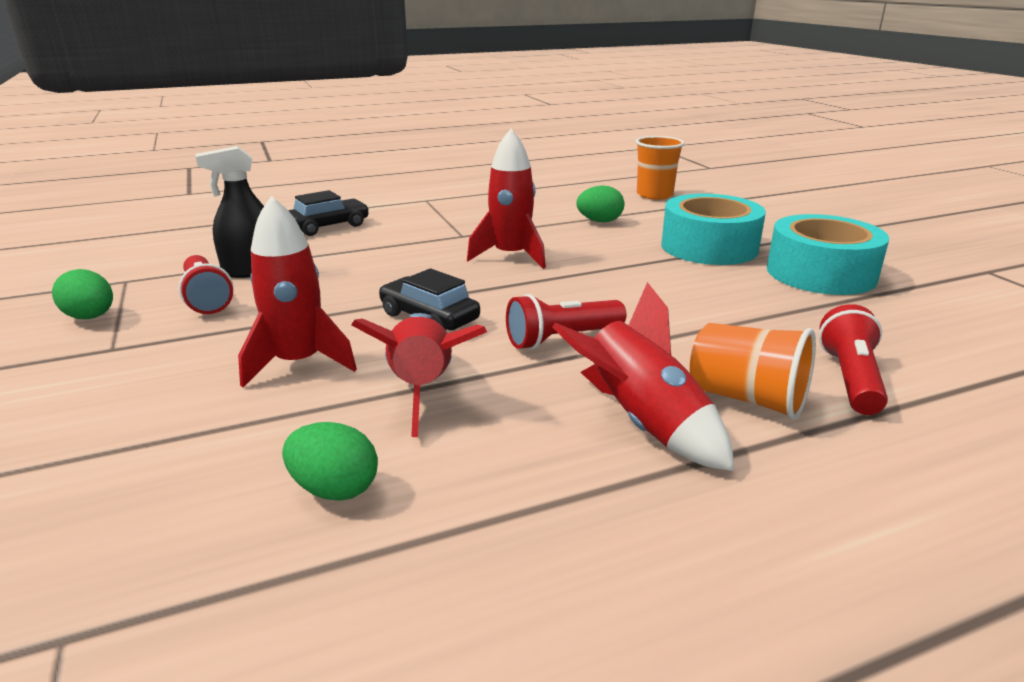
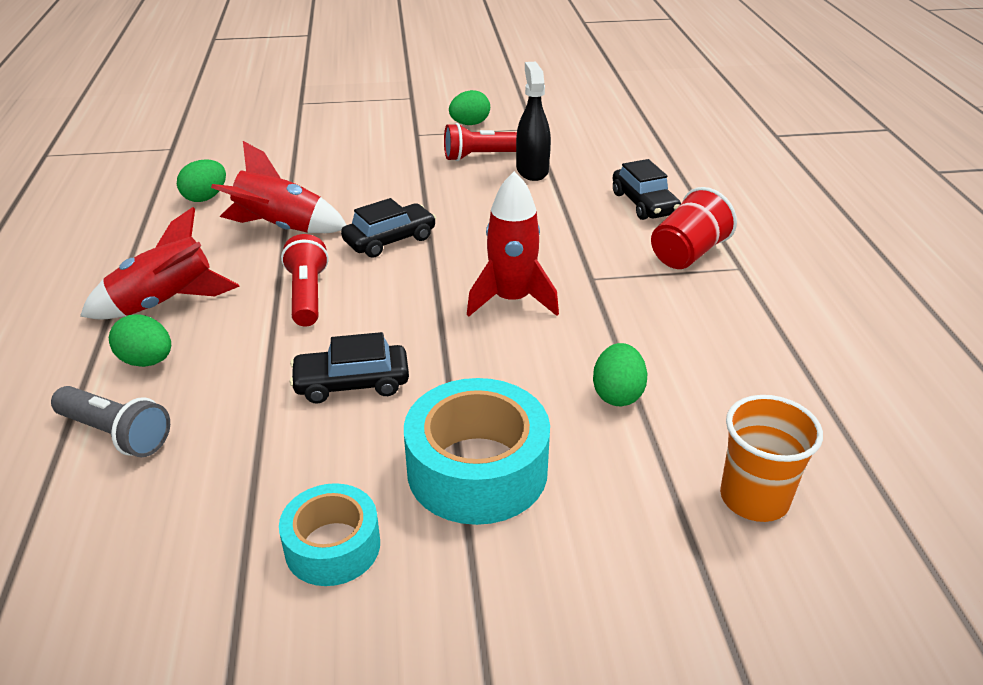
camera: 105 degrees right, 10 degrees up
(298, 363) = (351, 189): red rocket -> none
(412, 212) = (687, 254): none -> red cup
(671, 294) = (352, 383): none -> black car
(747, 398) = (147, 361): orange cup -> green egg
(820, 273) = (332, 546): turquoise tape -> turquoise tape, size x0.61
(850, 379) = (116, 434): red flashlight -> grey flashlight

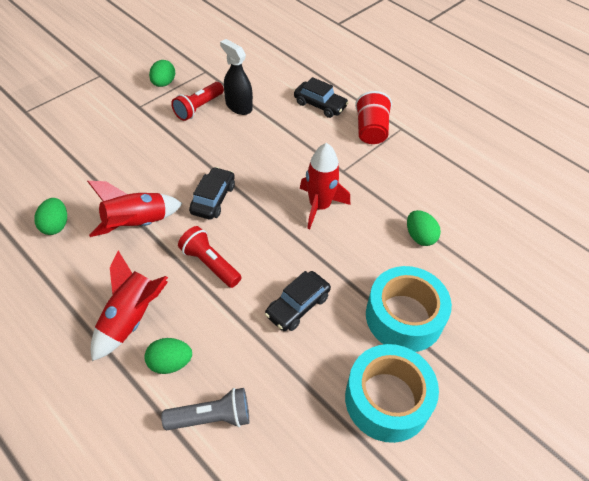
camera: 40 degrees left, 15 degrees up
(332, 546) = (387, 399): turquoise tape -> turquoise tape, size x1.63
(754, 498) = (515, 259): orange cup -> none

